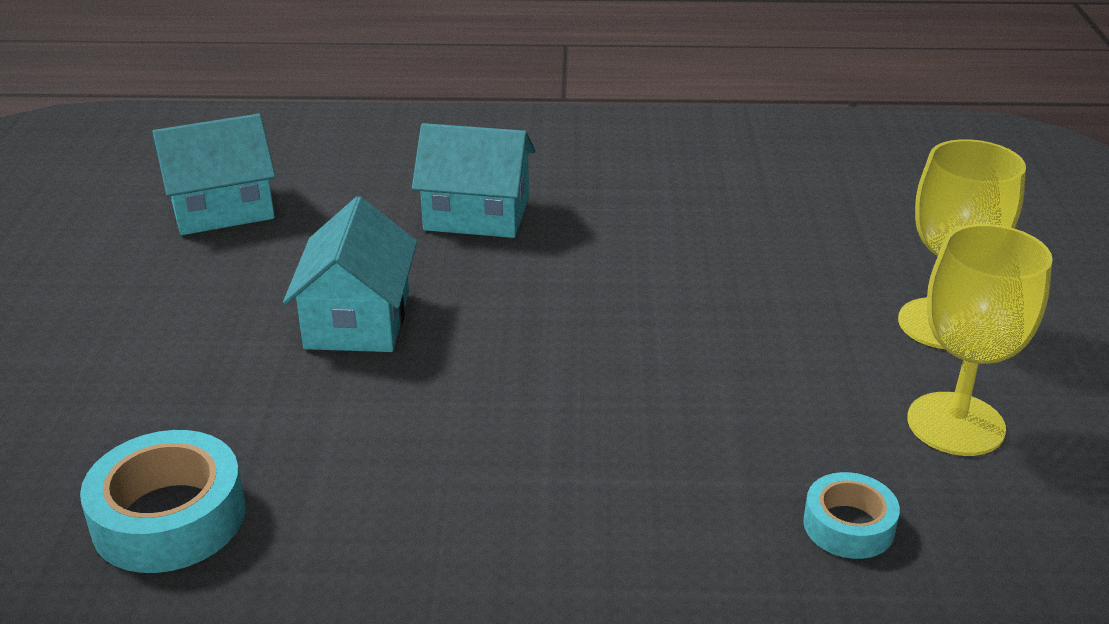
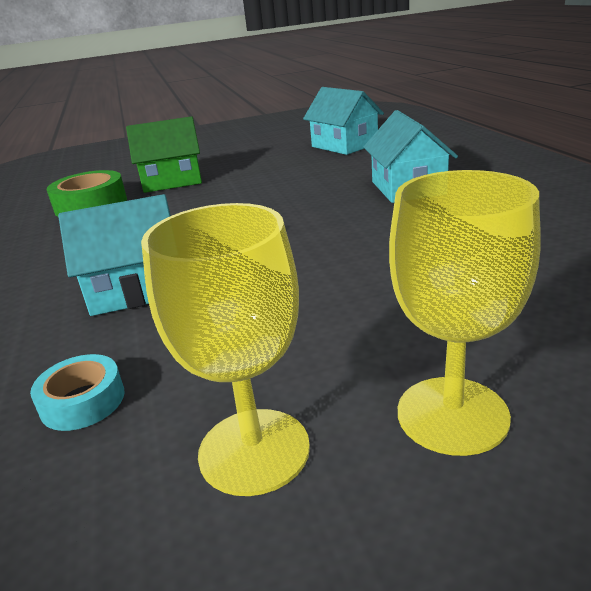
camera: 75 degrees right, 5 degrees down
(157, 403) = (172, 181): none -> green house
(169, 517) = (91, 205): turquoise tape -> green tape
(357, 320) = (264, 193): turquoise house -> turquoise house (136, 289)

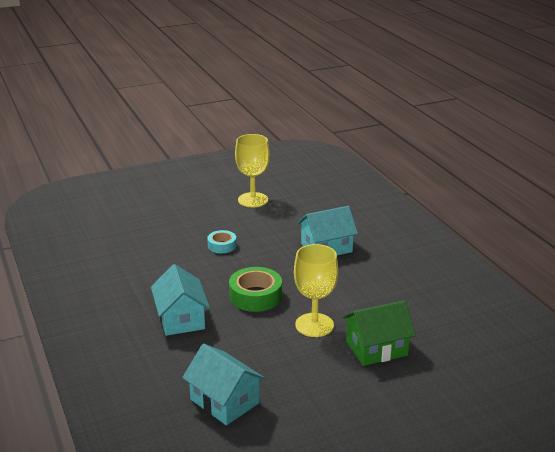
camera: 170 degrees right, 0 degrees up
(83, 401) = (313, 209): turquoise tape -> turquoise tape (222, 245)
(91, 205) = (422, 318): green tape -> green tape (255, 296)
(452, 415) = (197, 207): yellow goblet -> yellow goblet (314, 325)

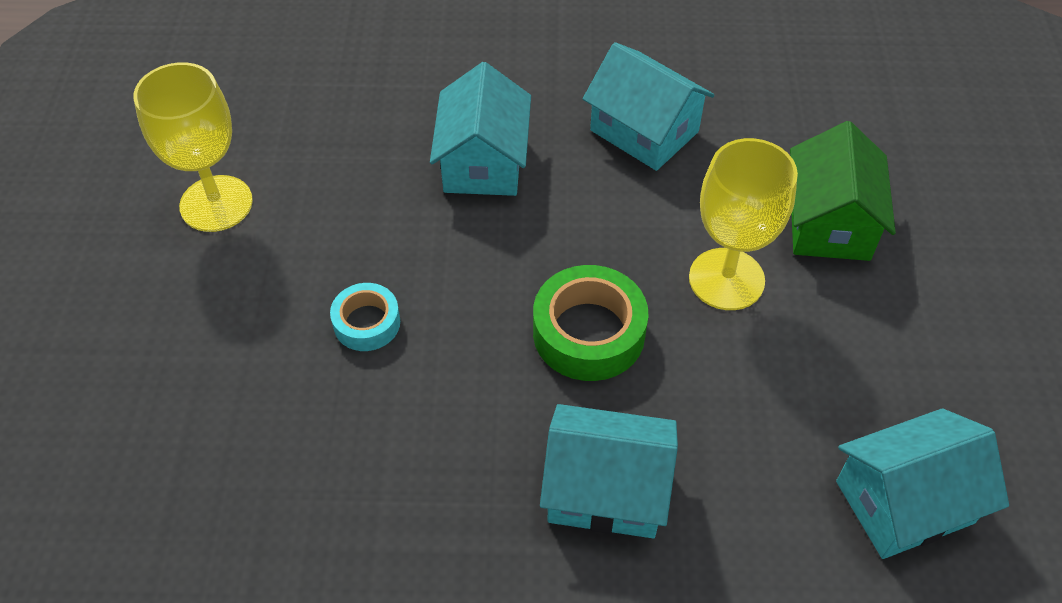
camera: 65 degrees left, 25 degrees up
(385, 282) = (644, 131): none -> turquoise house

